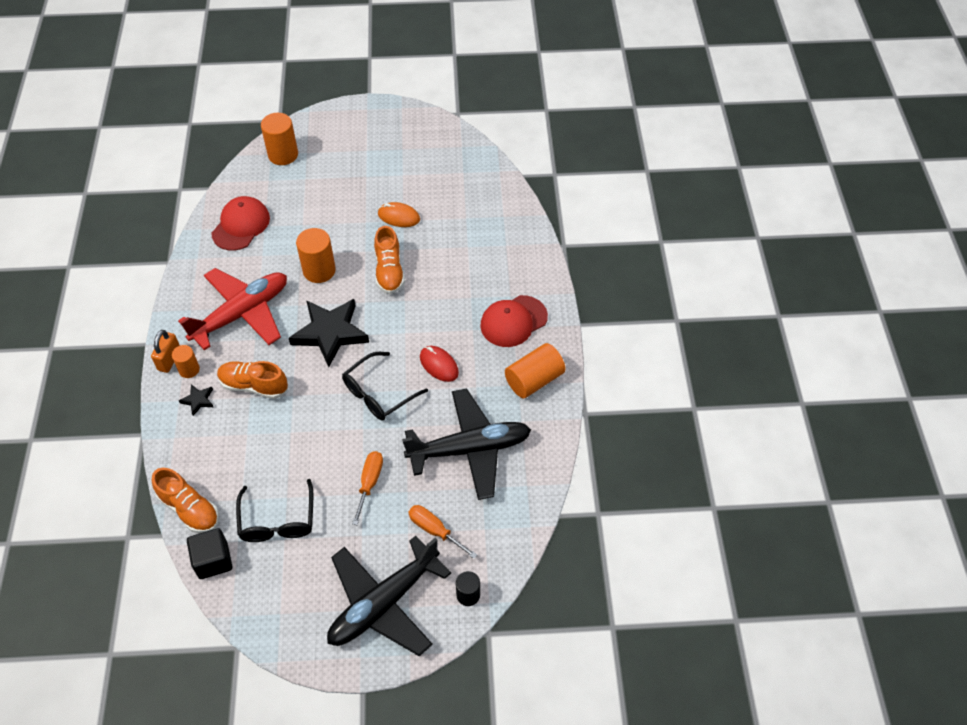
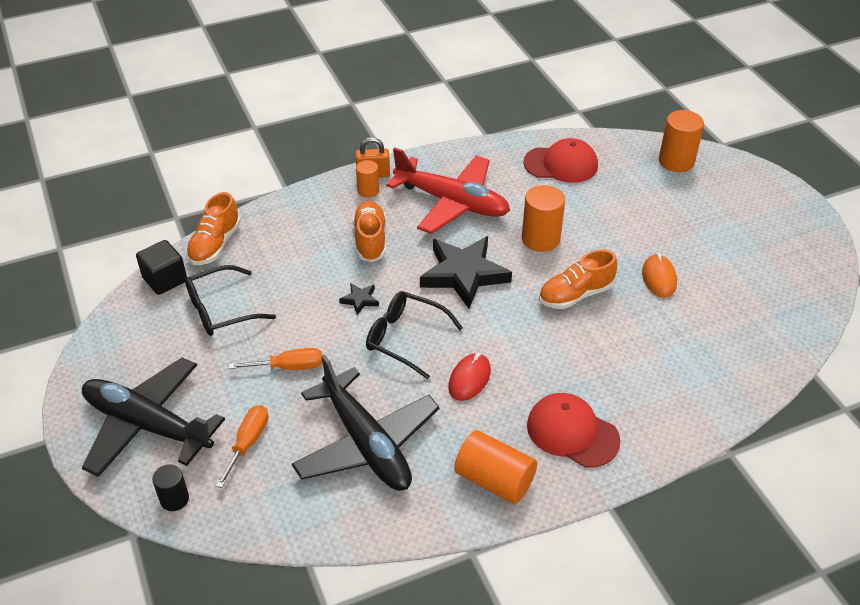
camera: 70 degrees right, 10 degrees down
(198, 400) = (336, 208): black star -> black star (360, 300)

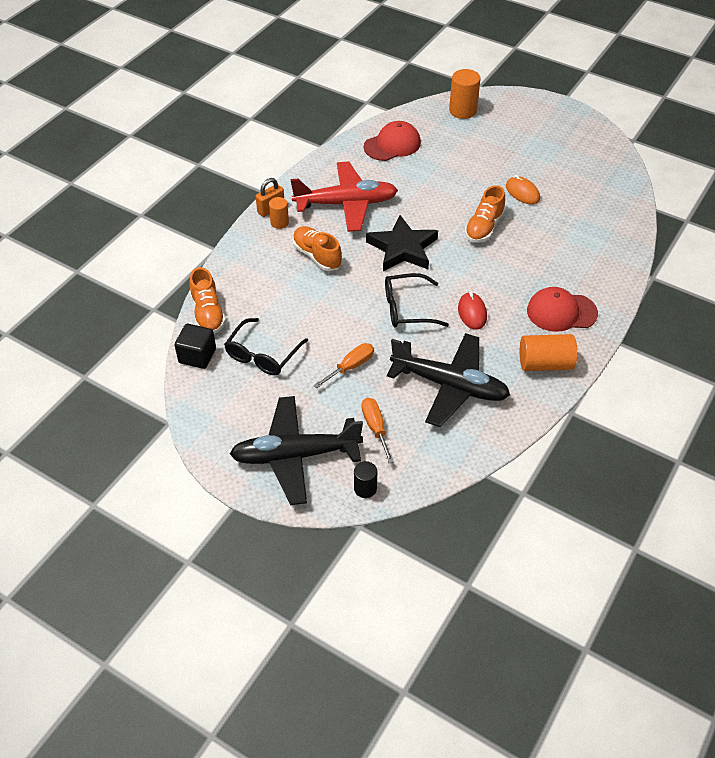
camera: 35 degrees left, 5 degrees up
(360, 300) = (352, 299): black star -> none
(540, 239) = (428, 201): orange cylinder -> none

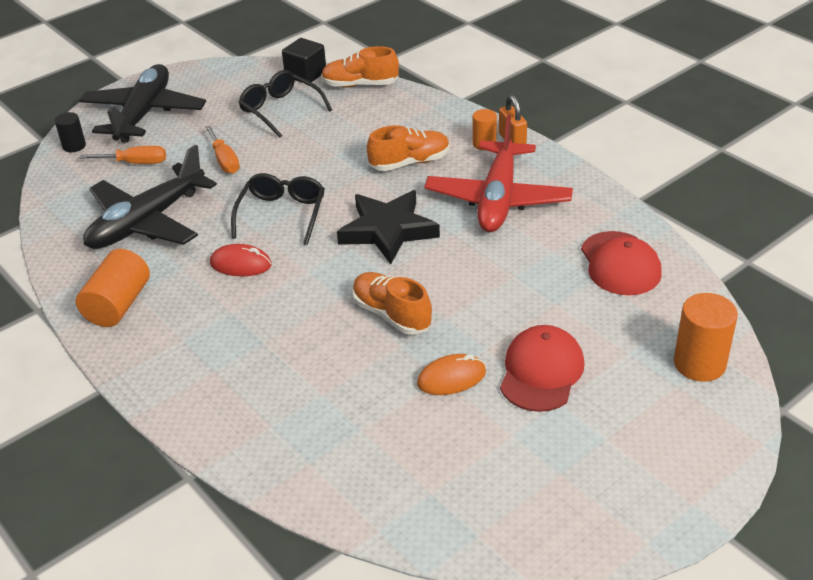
camera: 110 degrees right, 10 degrees down
(561, 312) = (187, 346): red cap -> red cap (541, 372)

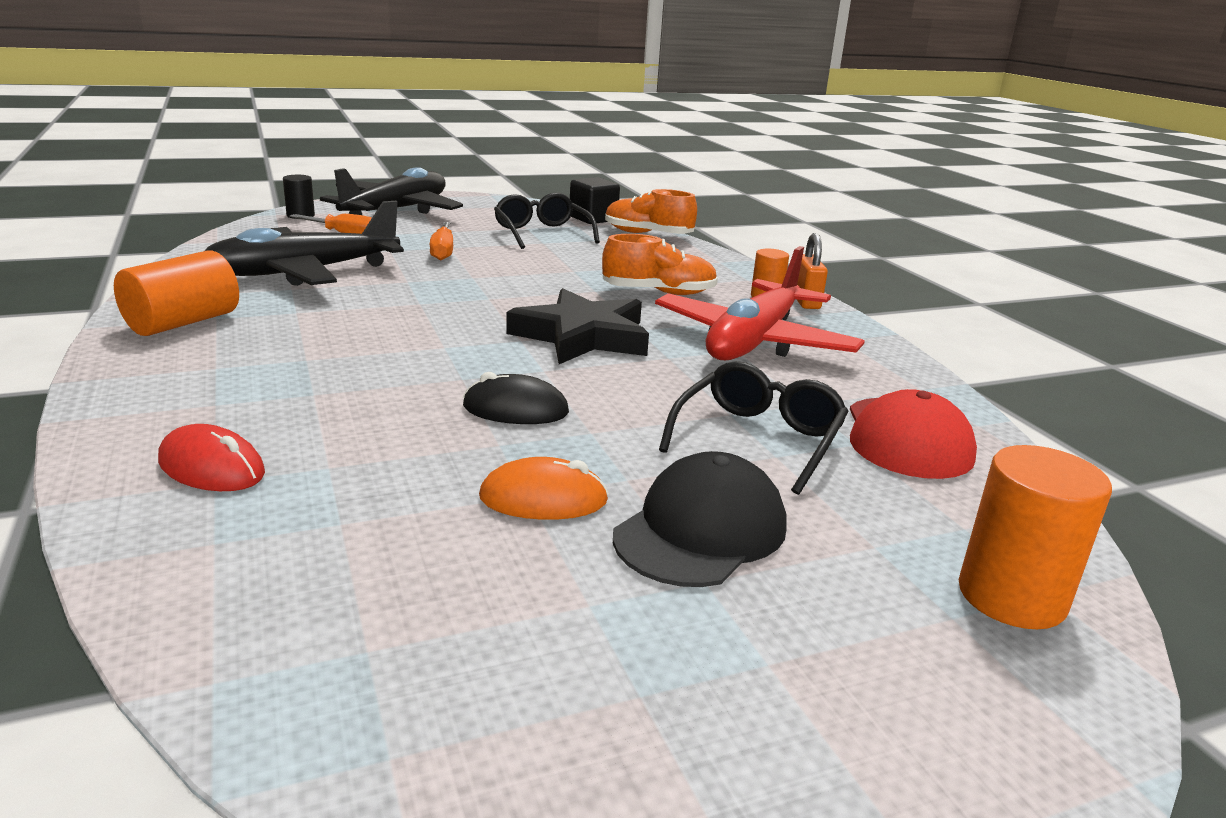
camera: 15 degrees right, 15 degrees down
(241, 264) = (368, 324): red mouse -> red mouse (211, 467)
(282, 214) = (463, 298): black glasses -> black glasses (758, 439)
(392, 314) = (515, 409): orange shoe -> black mouse
(541, 372) = (701, 531): red cap -> black cap

